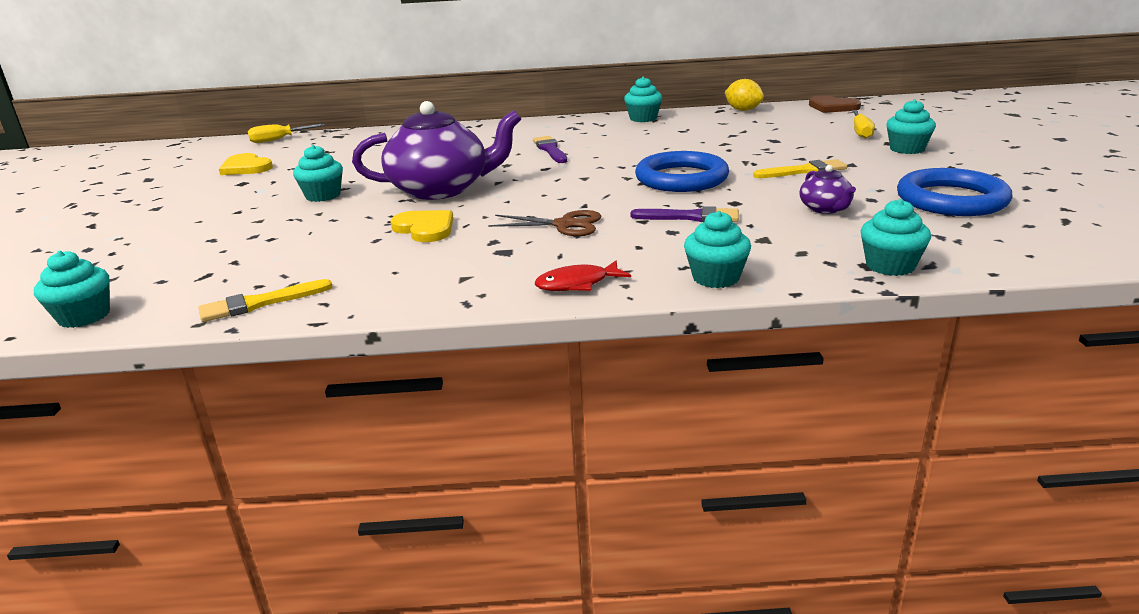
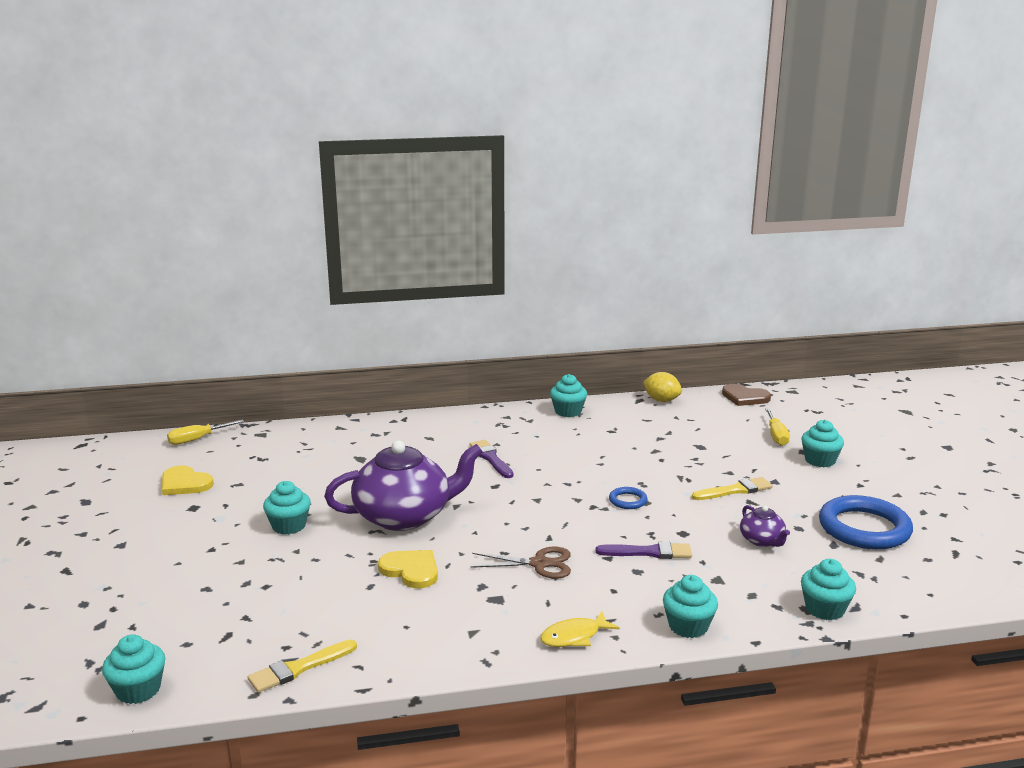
camera: 10 degrees left, 5 degrees down
(577, 284) = (574, 636): red fish -> yellow fish
(681, 178) = (628, 501): blue ring -> blue ring, size x0.45

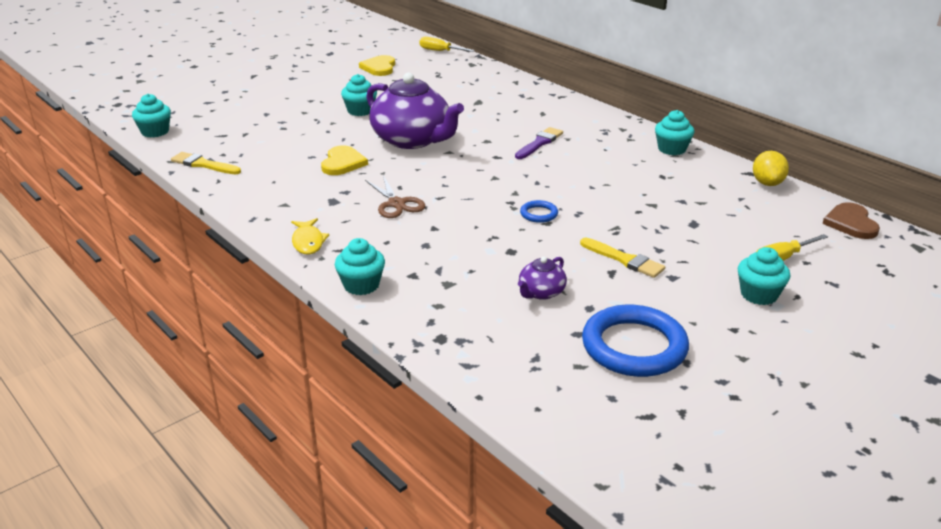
camera: 60 degrees right, 10 degrees up
(574, 636) = (308, 242): yellow fish -> yellow fish turned 135 degrees counterclockwise
(648, 552) = (460, 243): purple brush -> none
(824, 609) = (448, 348): turquoise cupcake -> none

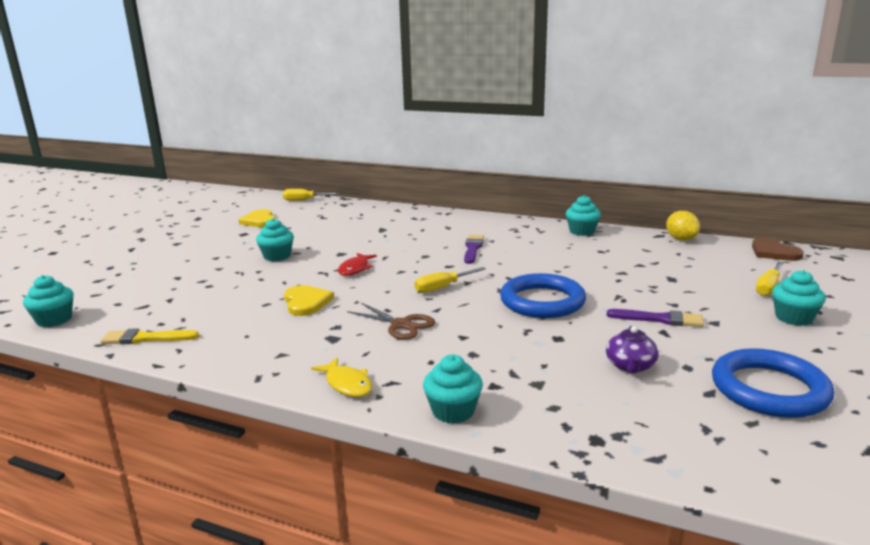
camera: 25 degrees left, 10 degrees down
(412, 140) = (355, 269): purple teapot -> red fish
(467, 177) = (443, 287): none -> yellow screwdriver
(539, 214) = (542, 301): blue ring -> blue ring, size x2.22
(624, 259) = (659, 319): yellow brush -> purple brush

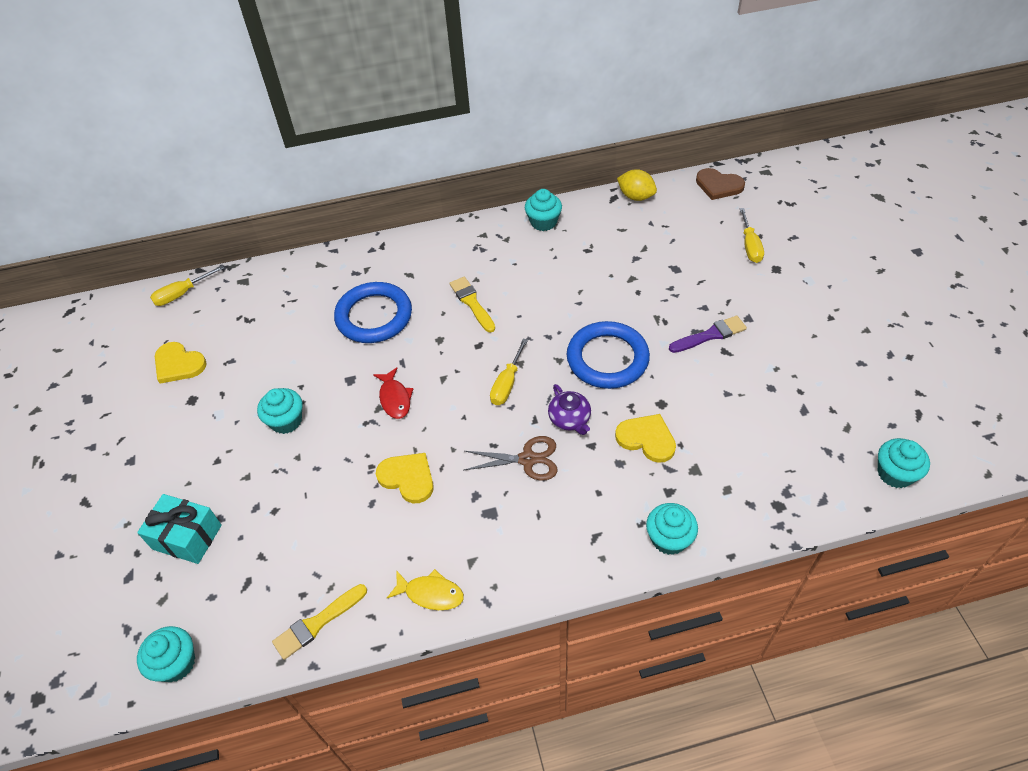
camera: 35 degrees left, 30 degrees up
(149, 278) = (187, 537): none -> turquoise gift
(347, 384) = (565, 561): yellow fish -> yellow fish (430, 593)
(473, 248) = (472, 303): purple brush -> yellow brush
(516, 350) = (647, 439): none -> yellow heart
(630, 366) = (736, 409): purple teapot -> purple teapot (570, 419)
(769, 389) = (833, 384): blue ring -> blue ring (374, 316)
(793, 318) = (792, 282): turquoise cupcake -> turquoise cupcake (895, 473)

